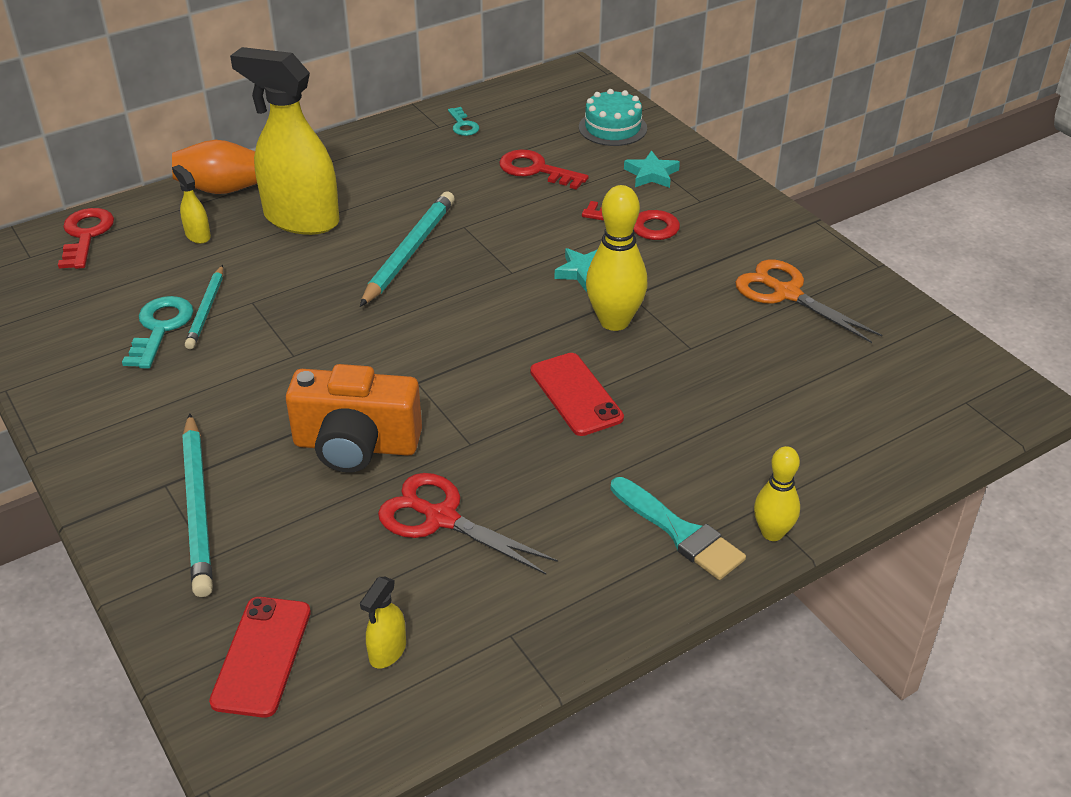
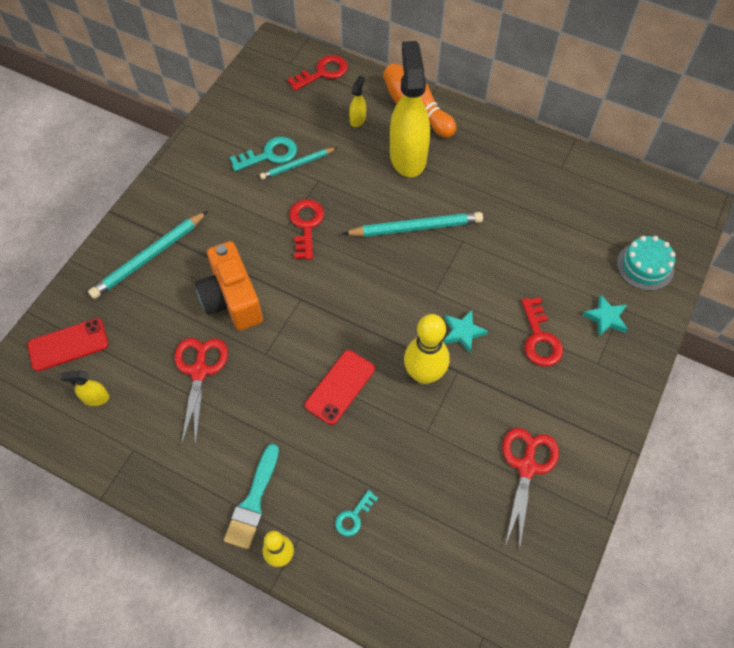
camera: 60 degrees right, 20 degrees up
(463, 125) = (573, 179): turquoise key -> turquoise key (353, 516)
(536, 170) = (555, 247): red key -> red key (306, 225)
(786, 293) = (527, 467): orange scissors -> red scissors

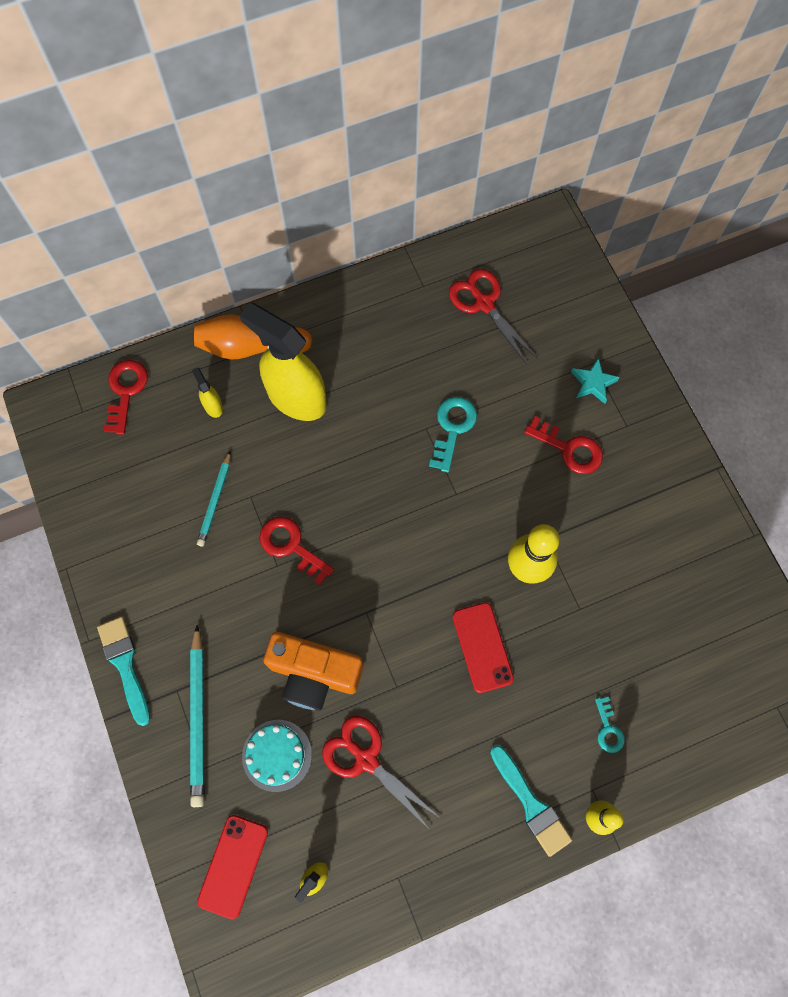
camera: 50 degrees left, 10 degrees up
(151, 196) = (125, 665): none -> turquoise brush
(269, 155) = (179, 517): turquoise key -> turquoise key (452, 428)
(416, 228) = (379, 454): turquoise pencil -> none
(463, 332) = (514, 504): turquoise star -> none
(527, 467) = (670, 557): red scissors -> red scissors (484, 304)
(645, 266) = (572, 311): turquoise cake -> turquoise cake (277, 755)

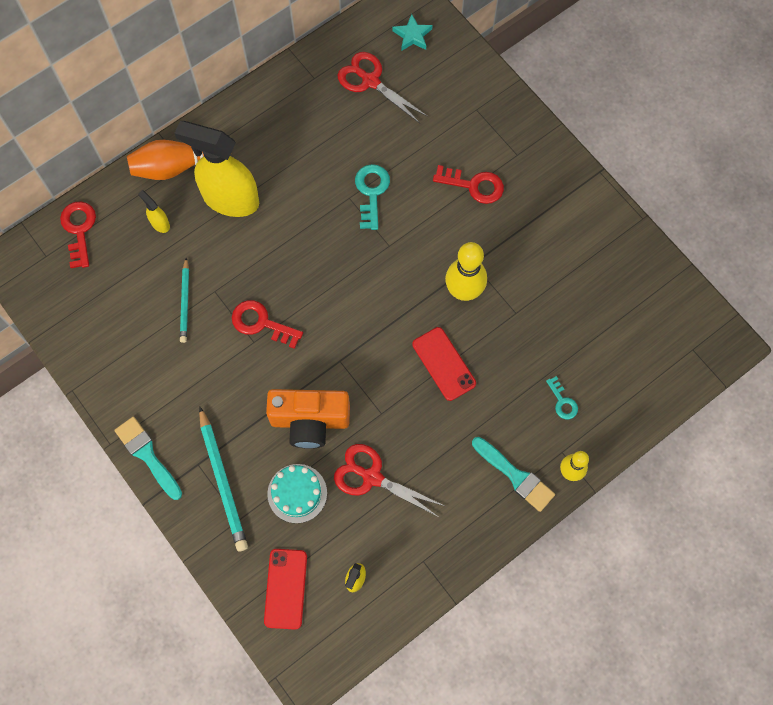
camera: 15 degrees left, 0 degrees up
(593, 383) = (480, 126): turquoise star -> turquoise star (412, 35)

